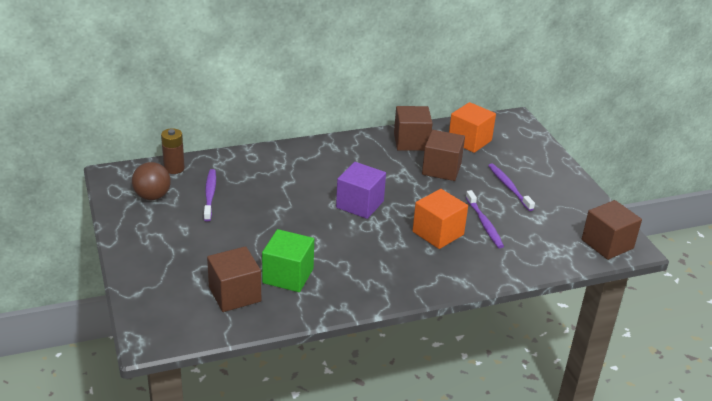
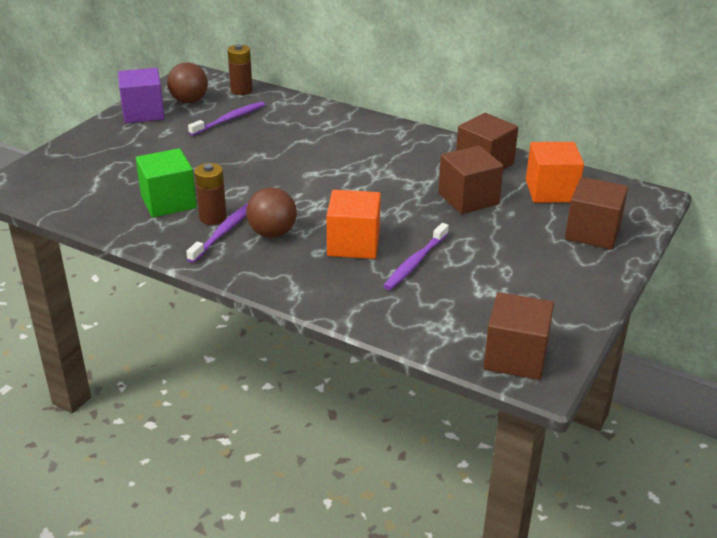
camera: 50 degrees right, 0 degrees up
(235, 294) = (109, 191): brown cube -> brown cube (592, 232)
(335, 268) = (213, 217): none -> brown battery
(360, 204) = (331, 186): purple cube -> purple cube (143, 113)
(386, 255) = (272, 233): none -> brown ball
(509, 187) = (510, 248): purple toothbrush -> purple toothbrush (224, 232)

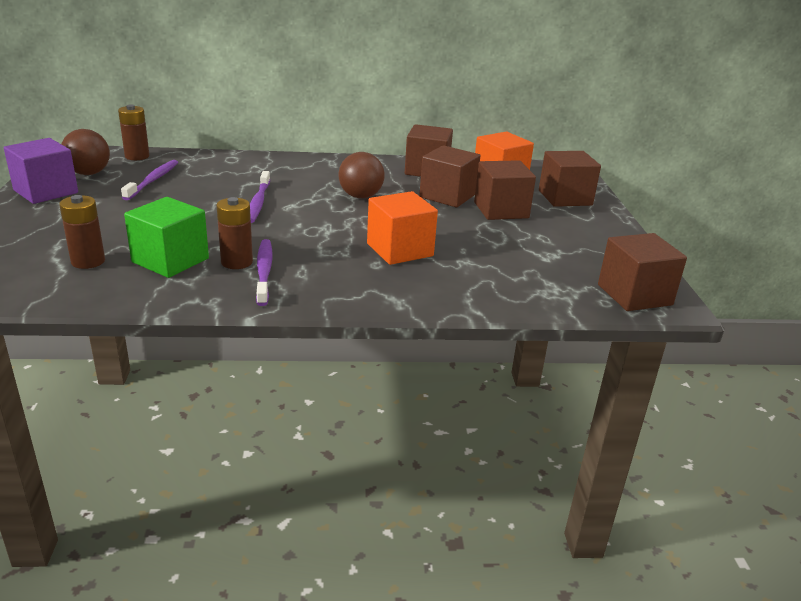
camera: 35 degrees left, 5 degrees down
(114, 187) = (88, 261): none -> brown battery
(272, 233) = (314, 260): brown ball -> brown ball (360, 196)
(415, 262) = (469, 250): purple toothbrush -> purple toothbrush (258, 202)
(502, 229) = (501, 210): none -> brown cube

